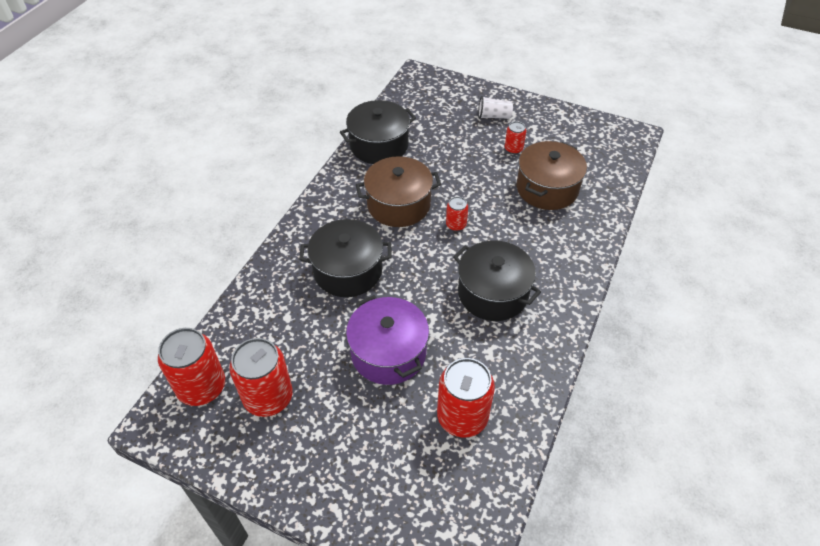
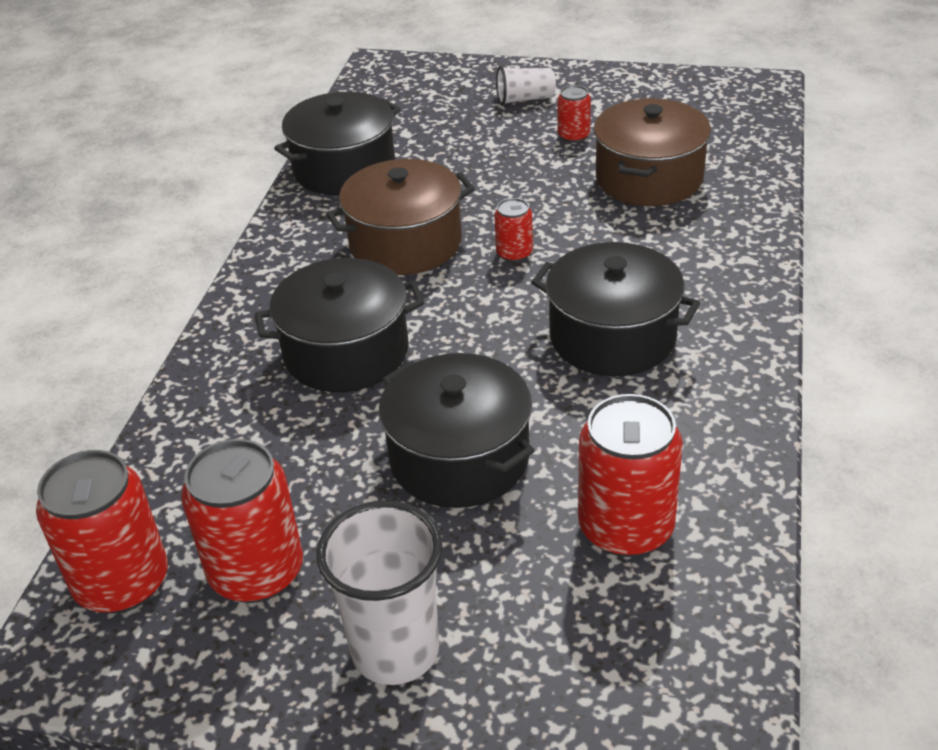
camera: 10 degrees left, 10 degrees down
(324, 461) = (395, 651): none -> white cup
(388, 353) = (459, 458): purple pot -> black pot

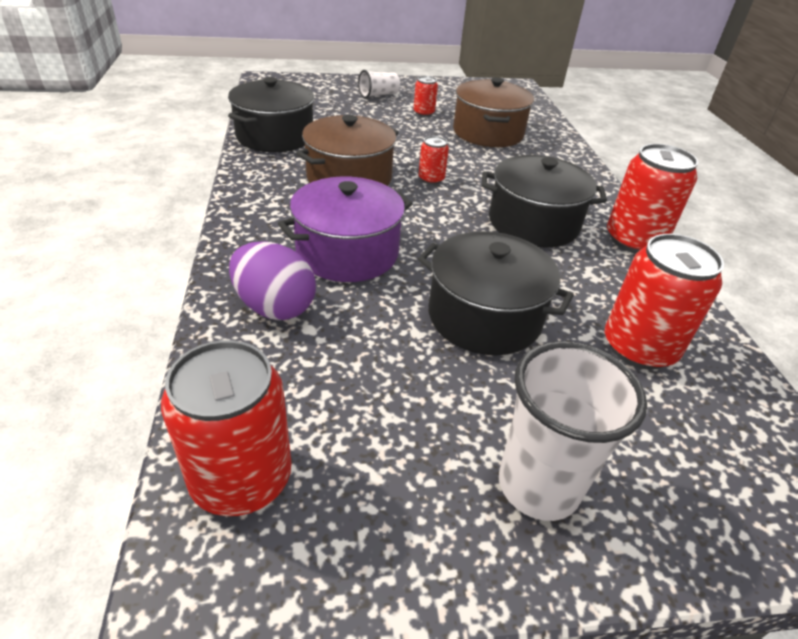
camera: 25 degrees left, 0 degrees up
(232, 411) = (274, 307): none -> purple egg
(256, 572) = (371, 440): red can -> red can (634, 240)
(346, 352) = (347, 252): black pot -> purple pot

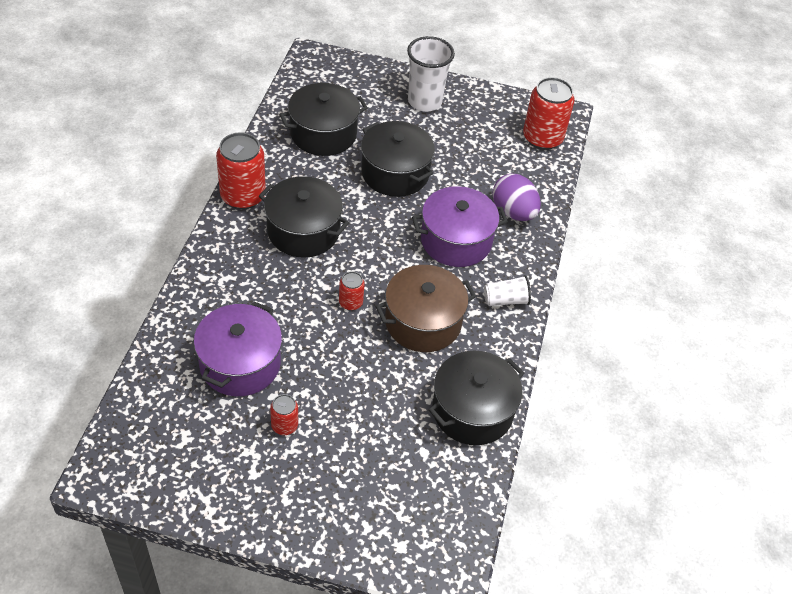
camera: 160 degrees left, 10 degrees up
(378, 95) = (316, 487): white cup -> white cup (505, 300)
(488, 133) = (240, 364): brown pot -> purple pot
(639, 348) = (323, 134): red can -> black pot

